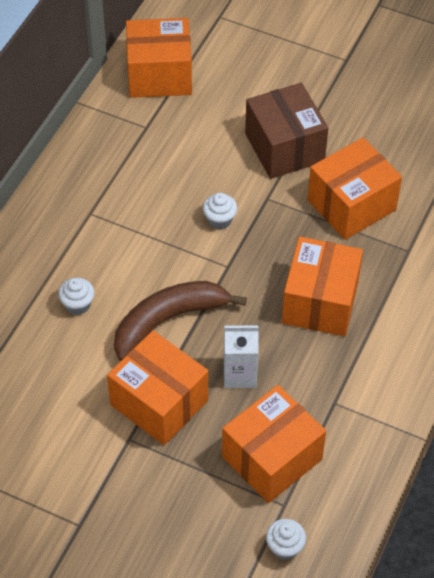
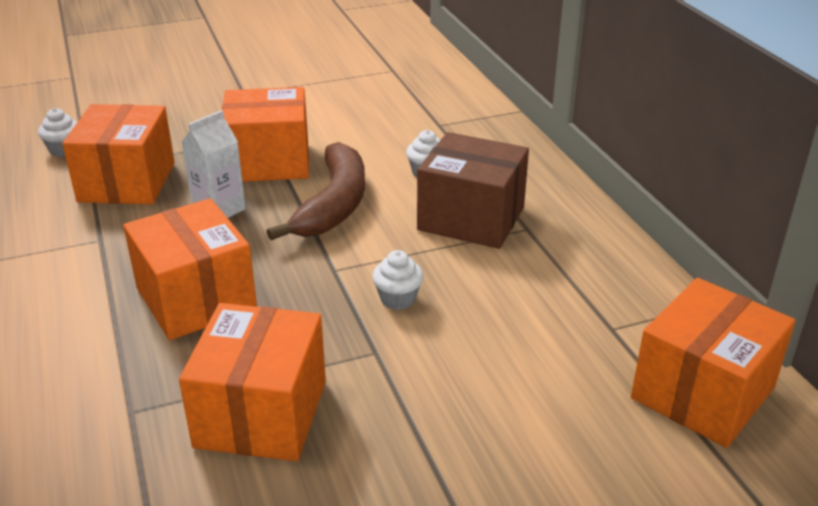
camera: 135 degrees right, 20 degrees down
(284, 147) = (431, 421): brown box -> brown box (471, 218)

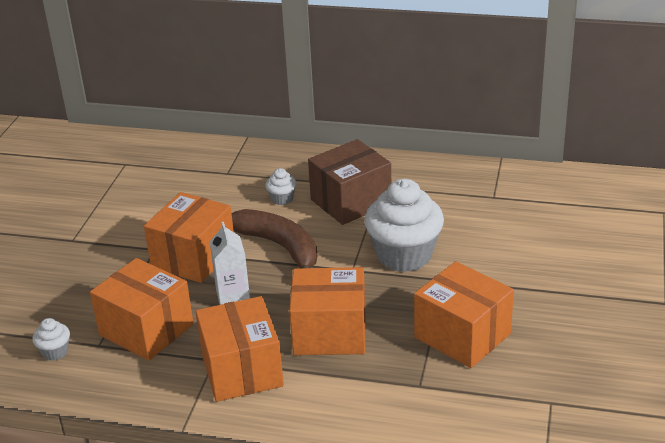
camera: 55 degrees left, 0 degrees up
(398, 299) = (404, 255): white cupcake -> white cupcake, size x2.31
(703, 392) = (561, 192): orange box -> orange box (242, 370)

